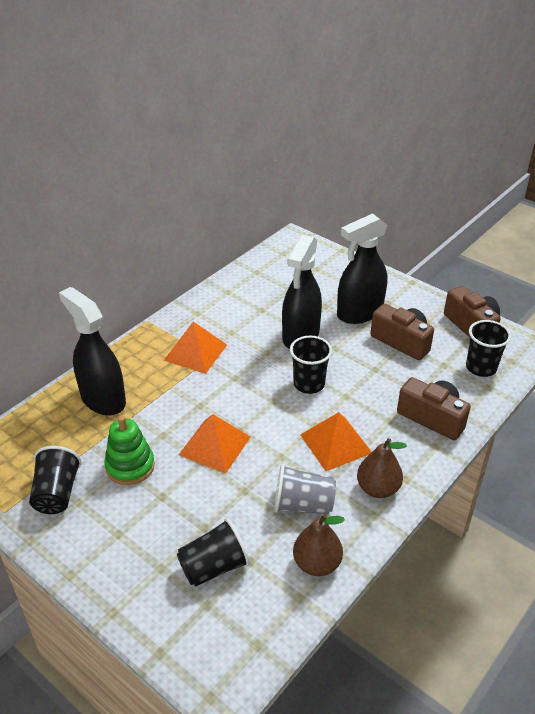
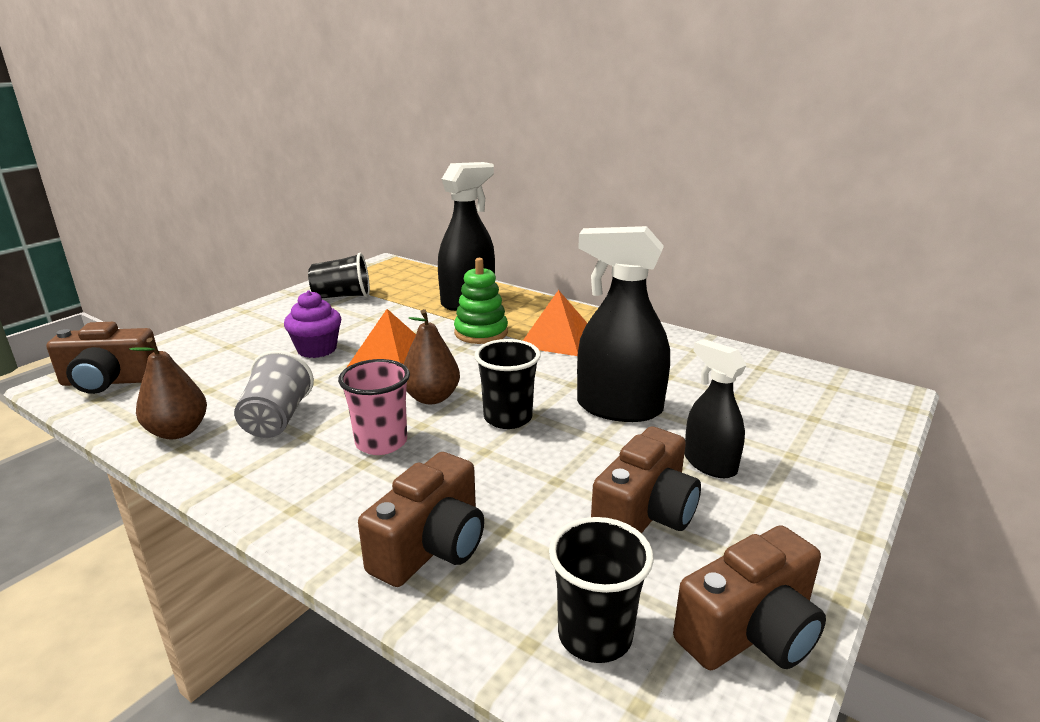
camera: 85 degrees right, 15 degrees down
(130, 466) = (369, 321): green stacking toy -> green stacking toy (481, 333)
(184, 497) = (317, 349): none -> purple cupcake
(214, 567) = (213, 370): black cup -> none
(224, 648) = (109, 381): none -> brown camera
(336, 443) = (381, 442): orange pyramid -> pink cup
(359, 313) = (709, 464): black spray bottle -> black spray bottle, size x0.61
(378, 488) = (282, 480): brown pear -> brown pear (431, 398)

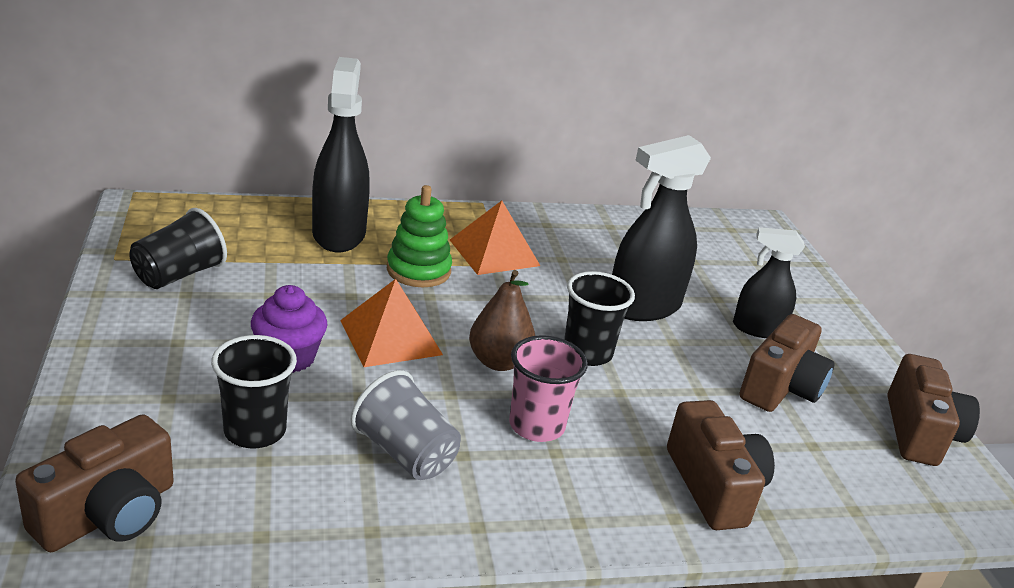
camera: 50 degrees left, 5 degrees up
(178, 431) = (332, 519): brown pear -> none
(595, 635) = (872, 482): black cup -> black cup (255, 431)
(645, 514) = (780, 387): brown camera -> brown camera turned 45 degrees clockwise

